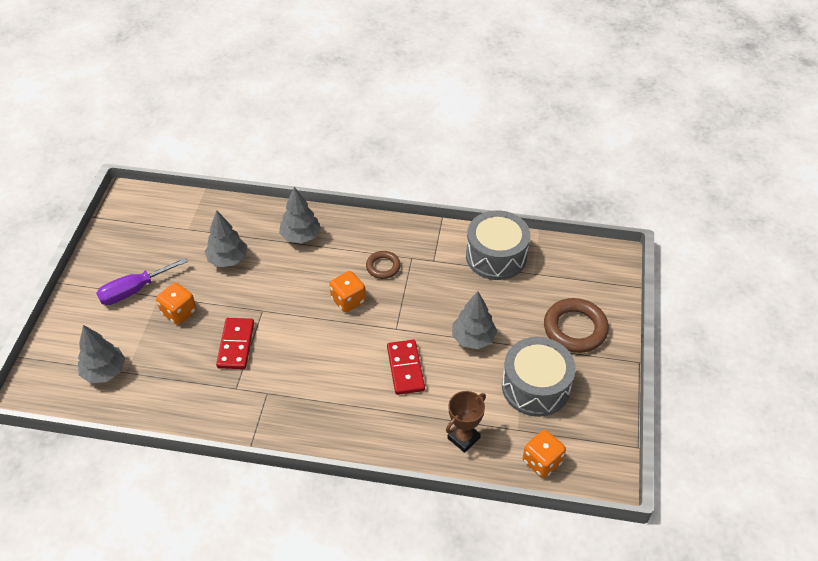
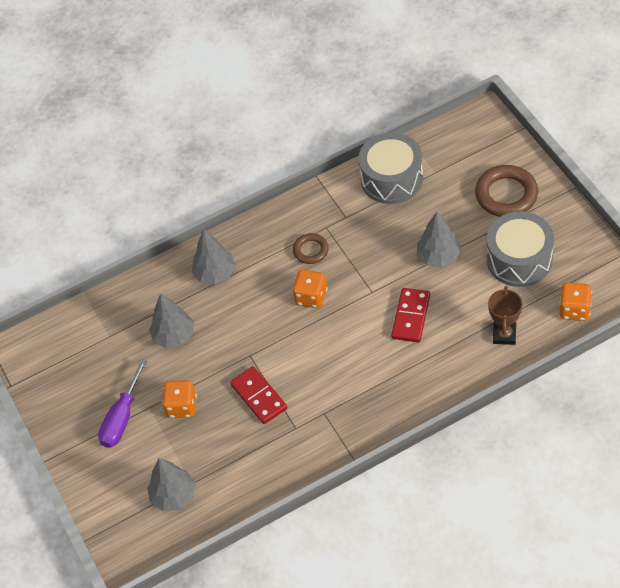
camera: 30 degrees left, 5 degrees up
(405, 368) = (411, 316): red domino -> red domino turned 60 degrees clockwise

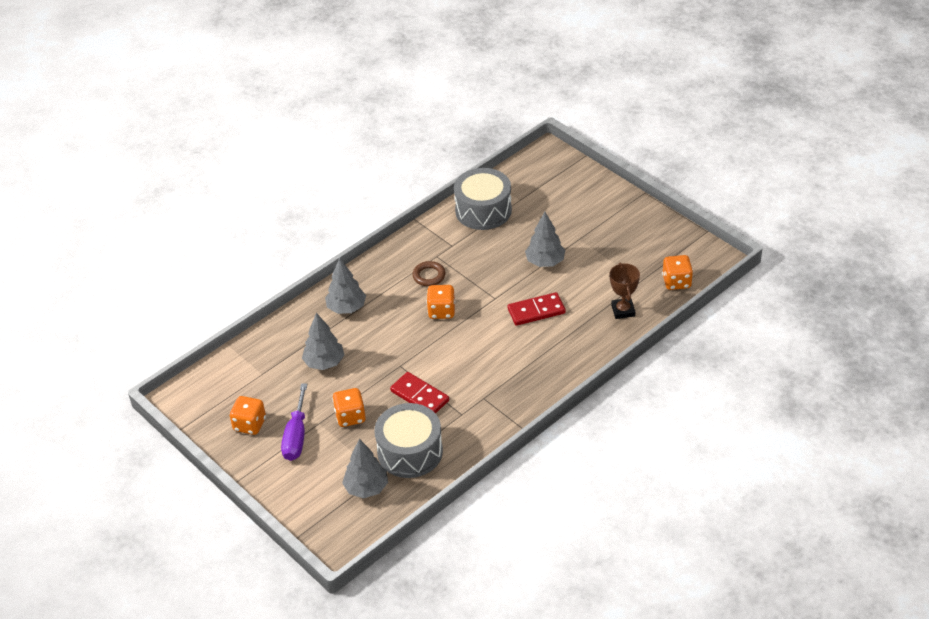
camera: 20 degrees left, 10 degrees down
(80, 394) = (249, 424): none -> orange dice
(411, 316) = (536, 311): red domino -> red domino turned 75 degrees clockwise
(506, 195) = (588, 207): brown ring -> none
(519, 259) = (616, 252): grey drum -> grey drum (410, 452)

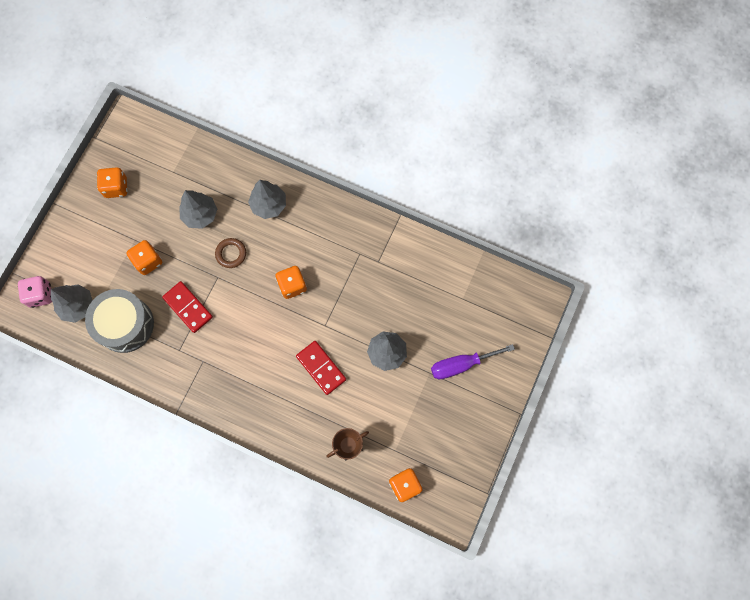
camera: 65 degrees right, 30 degrees up
(296, 436) = (115, 228): purple screwdriver -> purple screwdriver (461, 364)
(335, 519) = (40, 295): none -> pink dice
(420, 396) = (188, 307): red domino -> red domino turned 60 degrees counterclockwise
(429, 276) = (332, 257): brown ring -> brown ring (231, 254)
(483, 210) = (435, 271): grey drum -> none

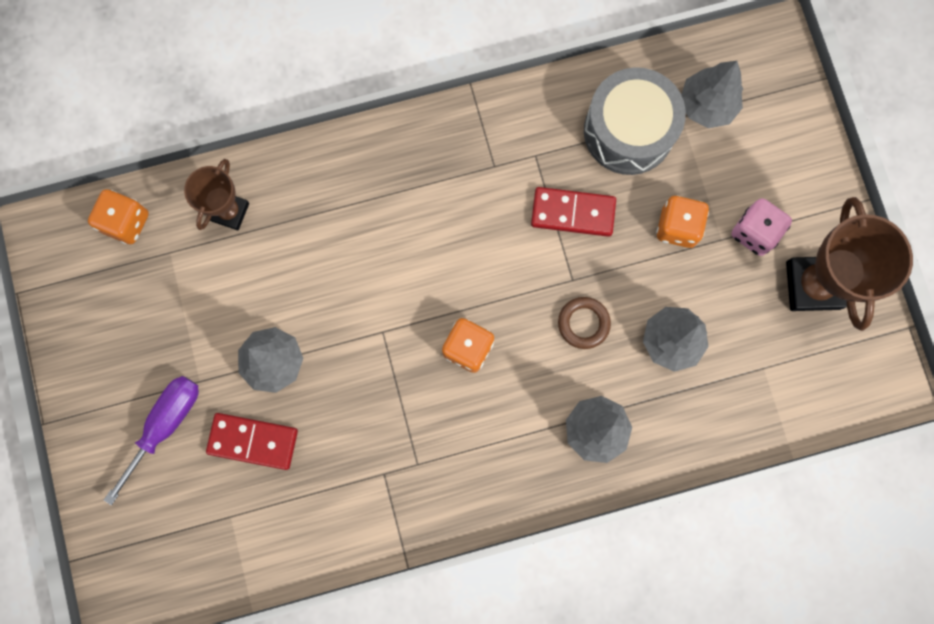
camera: 140 degrees right, 5 degrees up
(40, 295) = (763, 81): pink dice -> pink dice (754, 232)
(116, 187) = (813, 285): orange dice -> brown trophy
(321, 368) = (342, 276): red domino -> red domino (253, 441)

